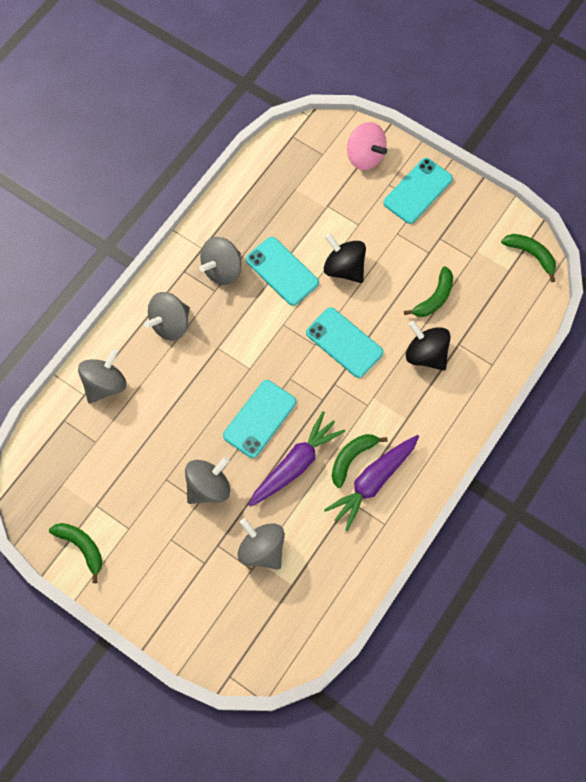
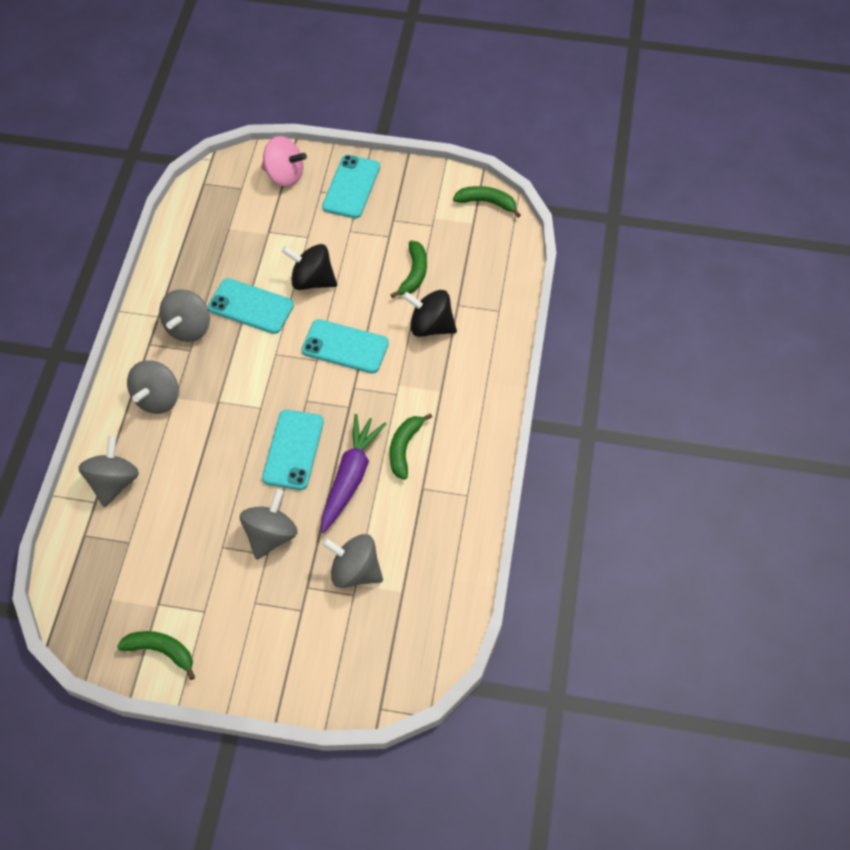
camera: 25 degrees left, 10 degrees down
(373, 482) = (436, 461): purple carrot -> none

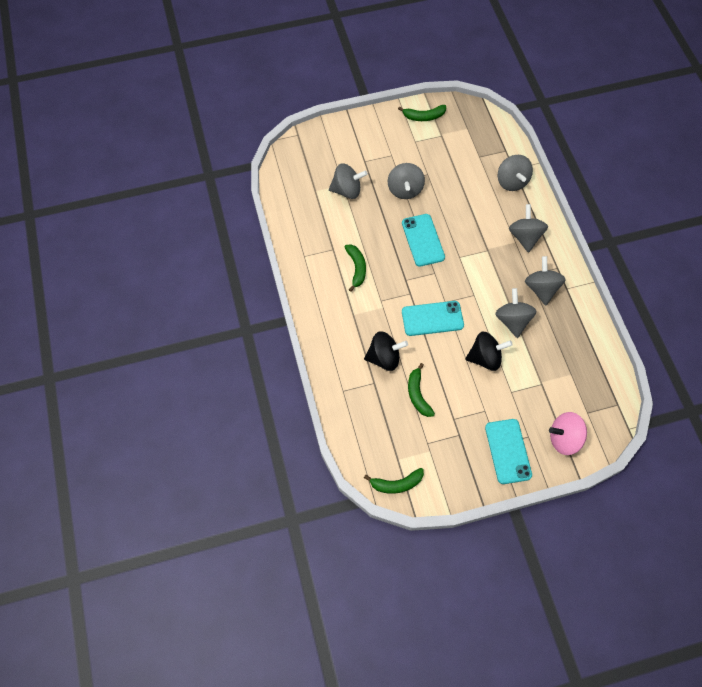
camera: 155 degrees right, 5 degrees up
(251, 306) = (512, 320): turquoise phone -> grey spinning top
(350, 477) = (379, 238): purple carrot -> none

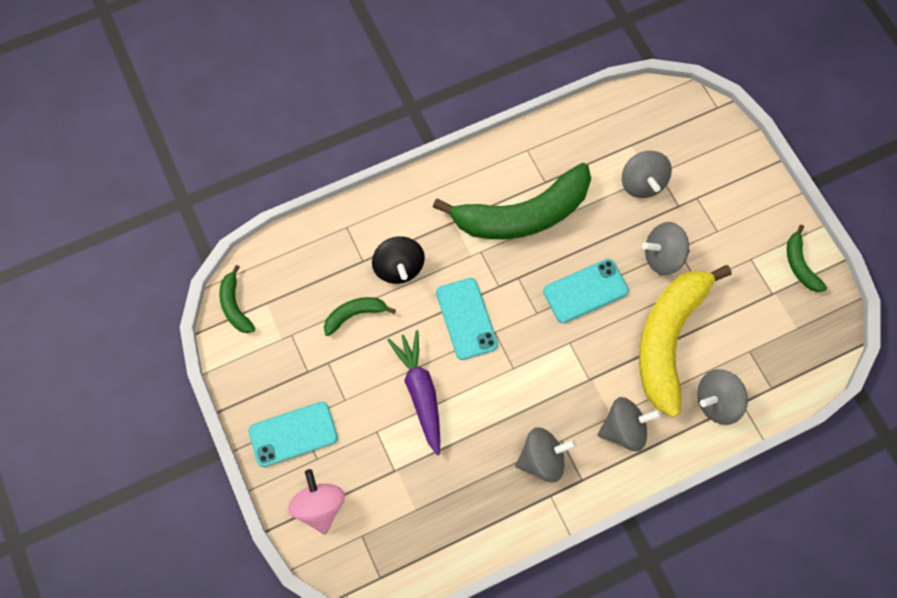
camera: 80 degrees right, 5 degrees up
(356, 268) = (523, 214): green banana -> green banana, size x2.26
(465, 199) = (668, 339): none -> yellow banana
(485, 358) = (420, 392): black spinning top -> purple carrot
(512, 320) = (483, 423): grey spinning top -> none

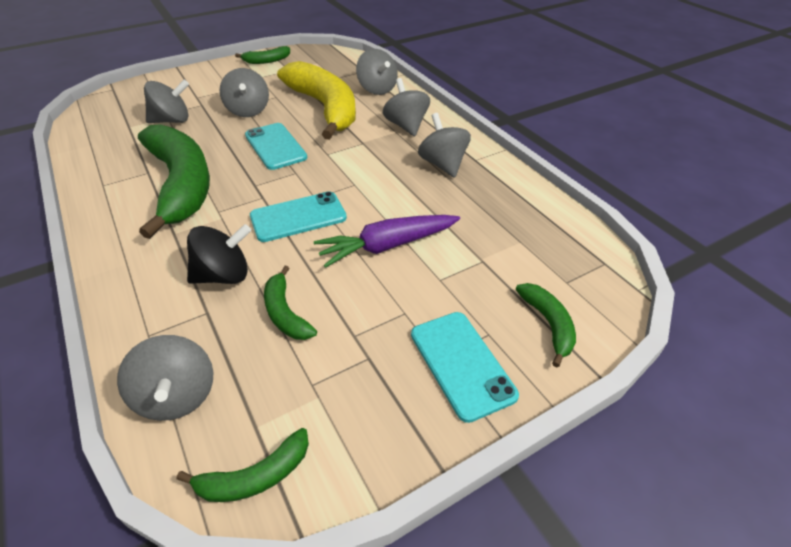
camera: 95 degrees left, 25 degrees down
(294, 255) = (177, 396): none -> grey spinning top
(319, 506) = (548, 324): pink spinning top -> green banana
(668, 339) = (325, 108): yellow banana -> yellow banana turned 135 degrees counterclockwise

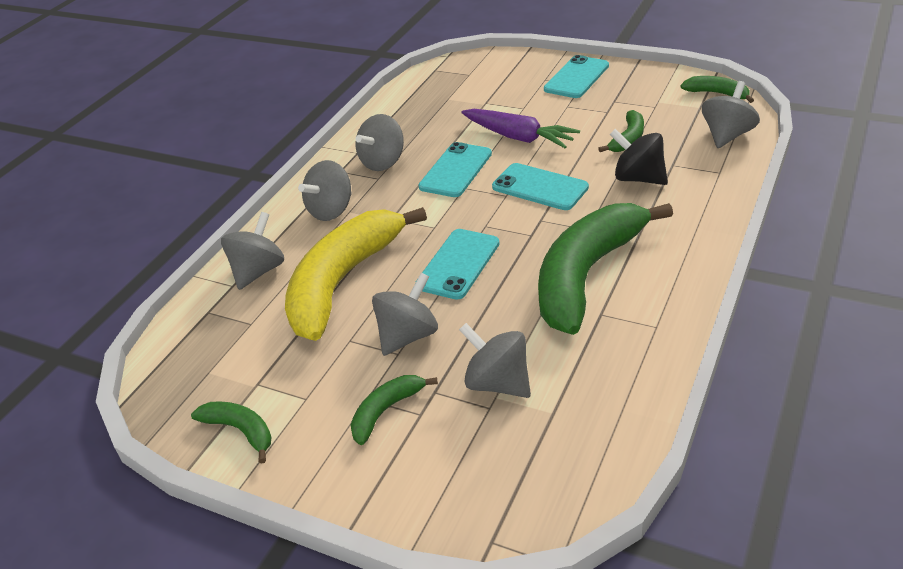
camera: 120 degrees left, 5 degrees down
(383, 190) = (455, 170): none -> turquoise phone
(548, 324) = (513, 68): green banana -> green banana (386, 411)

